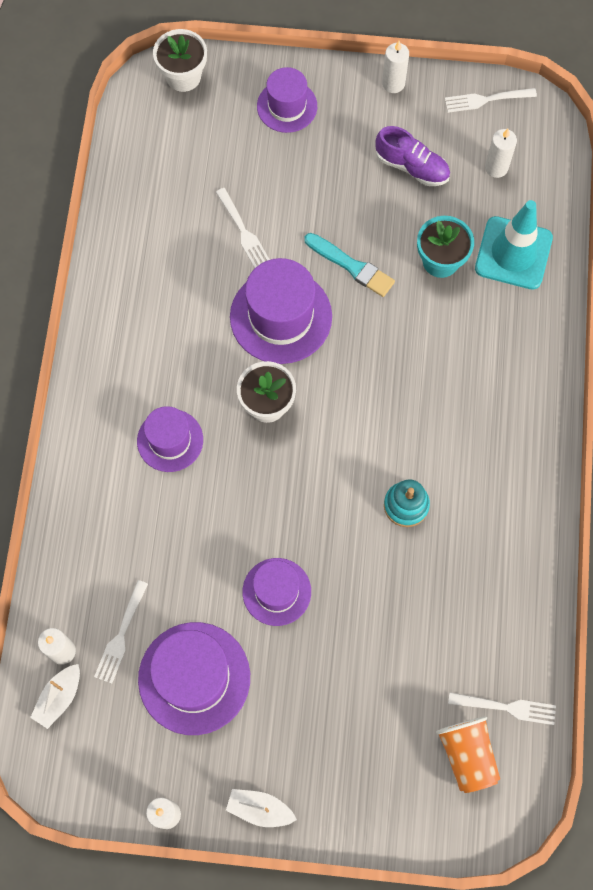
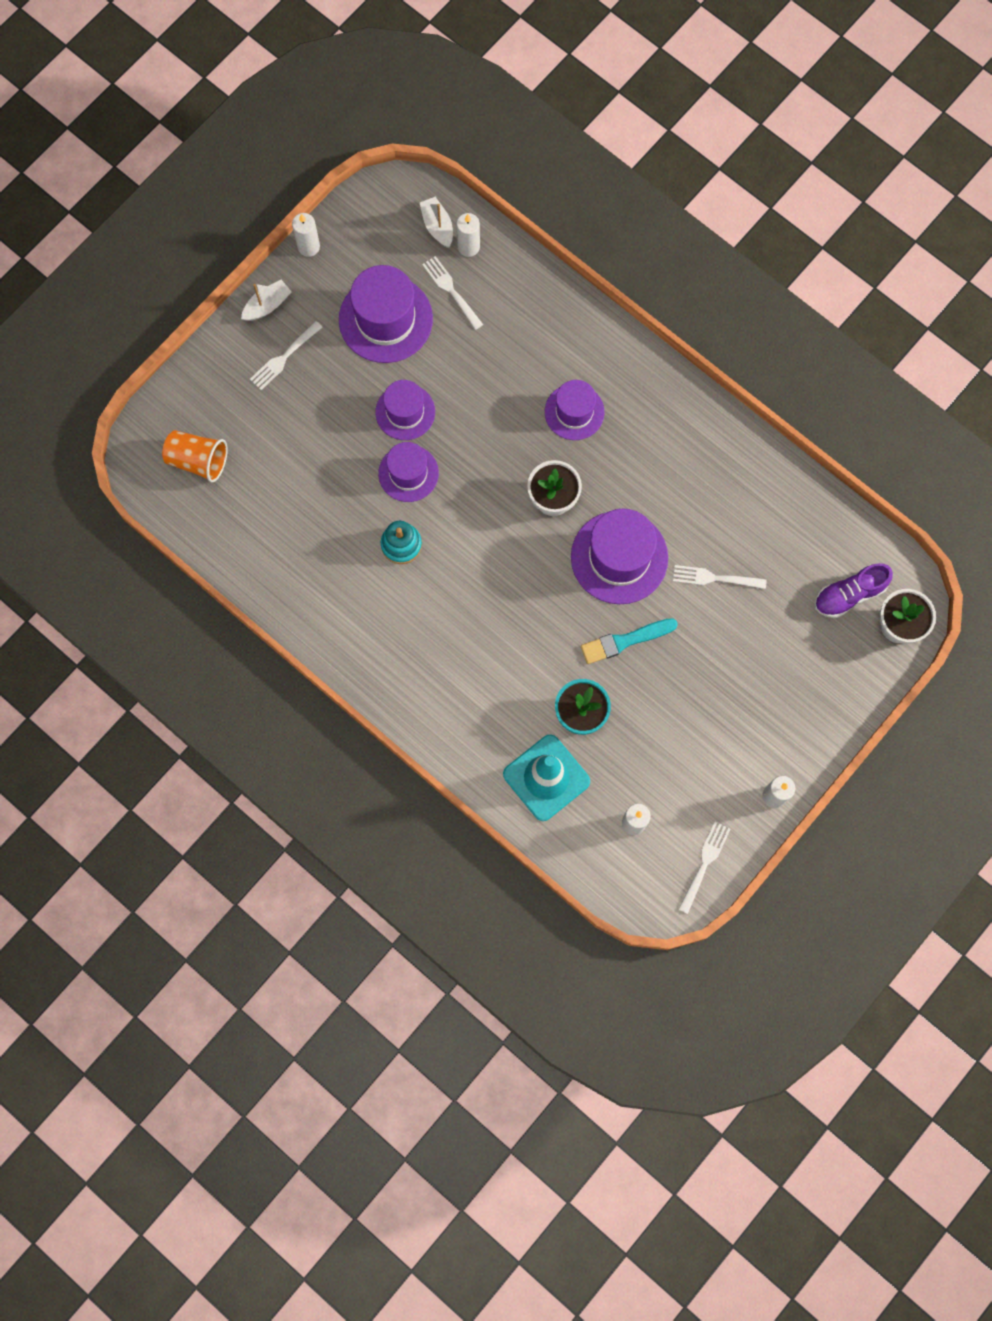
camera: 125 degrees right, 5 degrees up
(287, 106) = (811, 691): purple hat -> purple hat (408, 473)
(412, 167) = (682, 753): purple shoe -> purple shoe (849, 595)
(505, 707) = (208, 509): white fork -> white fork (284, 357)

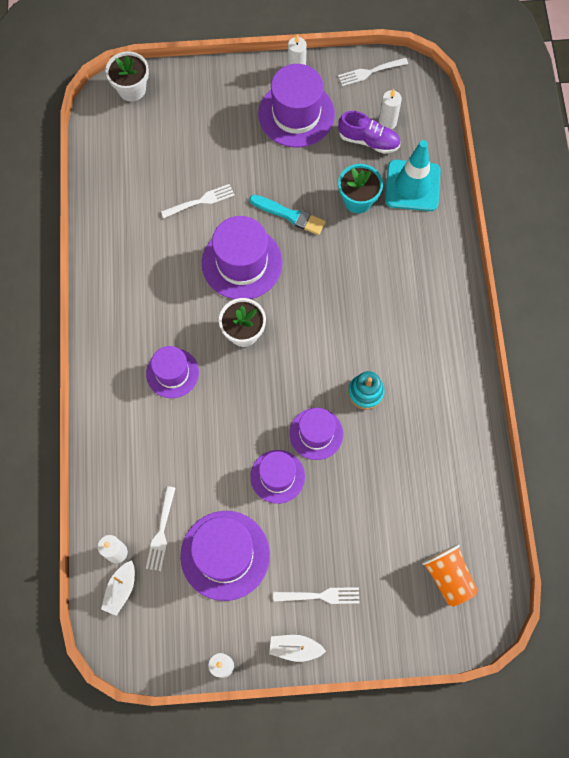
camera: 135 degrees left, 5 degrees down
(715, 578) = (200, 201): white fork -> white fork turned 75 degrees counterclockwise
(725, 748) = (296, 114): none -> purple hat
(849, 595) = (138, 127): purple shoe -> purple shoe (368, 141)

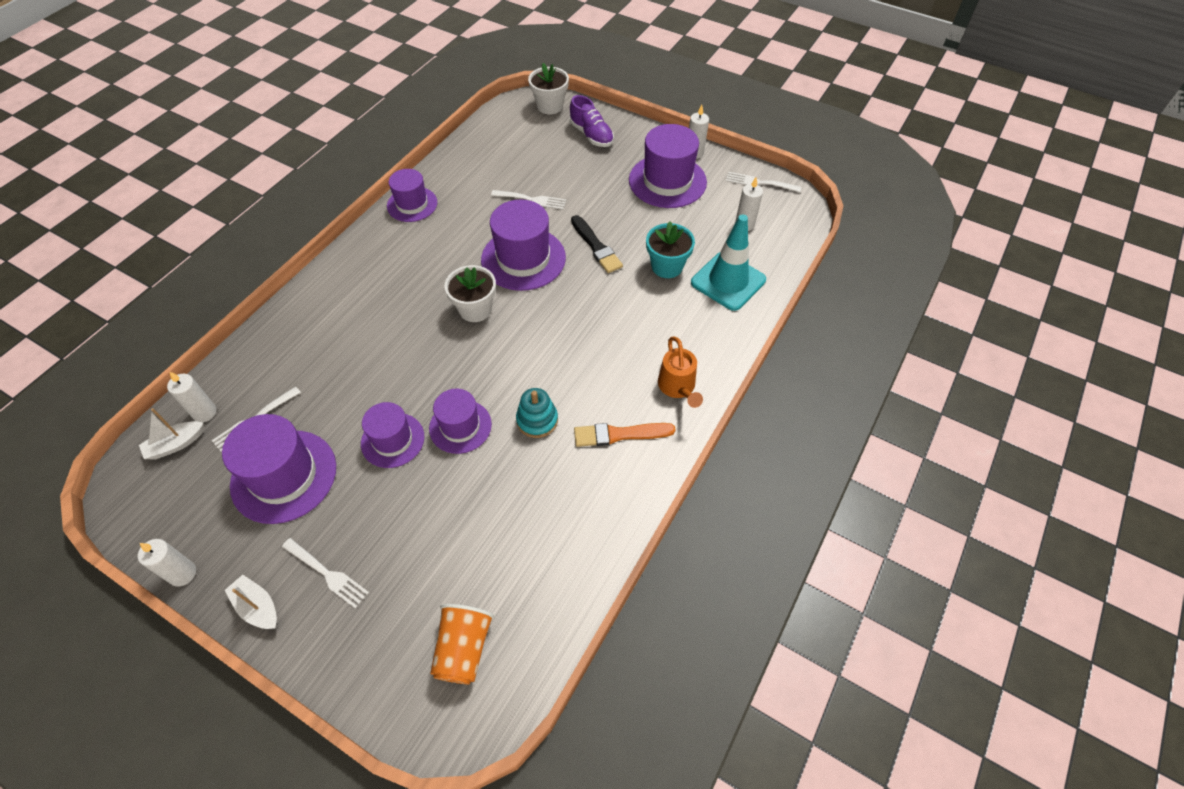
camera: 35 degrees right, 15 degrees down
(172, 373) = (388, 305): purple hat -> purple hat (412, 204)
(290, 215) = (596, 246): turquoise brush -> black brush
(368, 141) = (715, 229): purple shoe -> purple shoe (591, 135)
(430, 365) = (619, 434): none -> orange brush
(442, 302) = (678, 388): none -> orange watering can

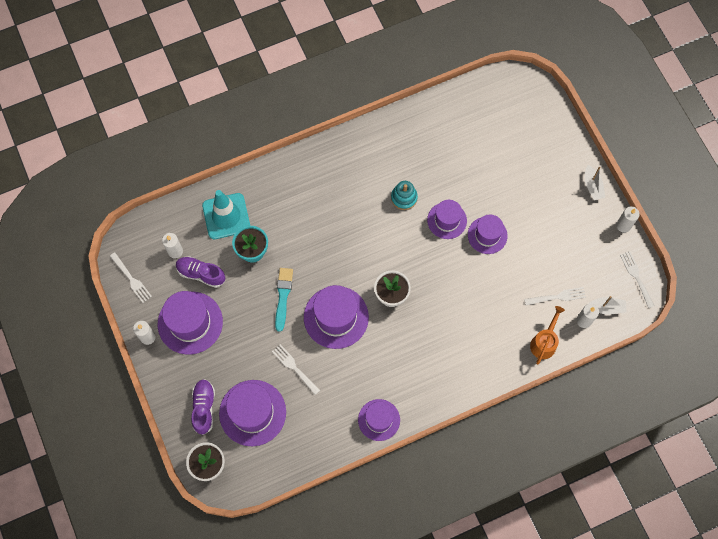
camera: 145 degrees left, 15 degrees up
(284, 476) = (554, 250): purple hat -> purple hat (252, 412)
(326, 573) = (554, 182): white fork -> white fork (636, 277)
(463, 649) = (508, 110): orange cup -> none
(596, 246) = (283, 296): black brush -> turquoise brush
(619, 434) = (367, 162): orange brush -> none
(678, 388) = (315, 168): orange watering can -> orange watering can (544, 342)
(698, 221) = (201, 274): none -> purple shoe

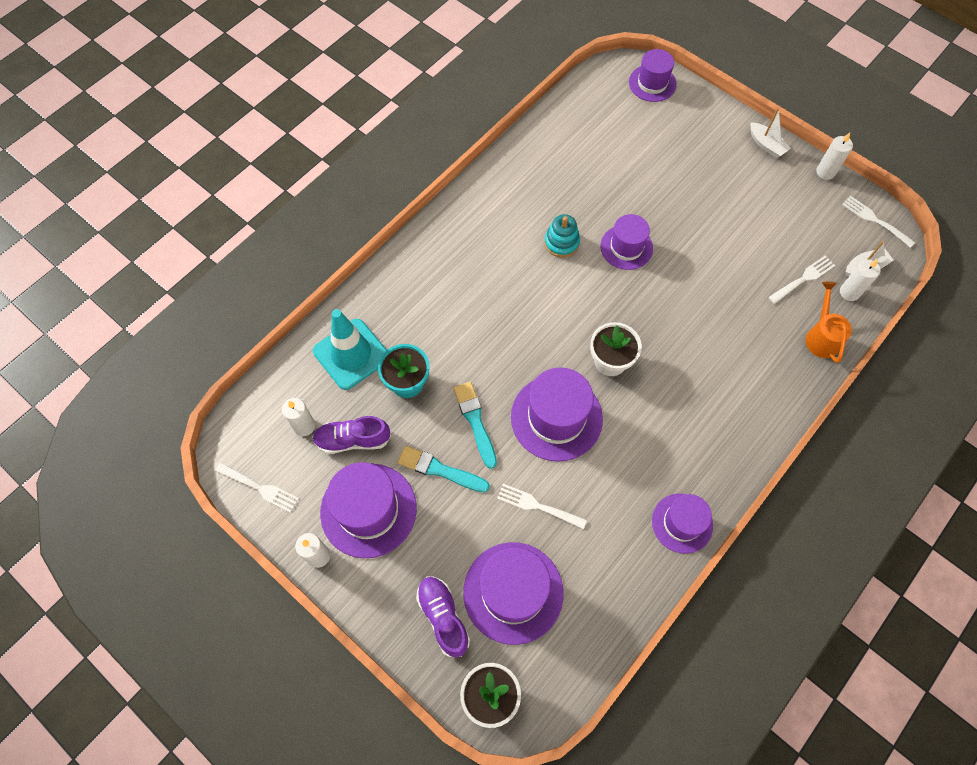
camera: 25 degrees left, 5 degrees down
(245, 317) = (440, 470): none -> turquoise brush
(487, 235) = (682, 244): purple hat -> purple hat (652, 83)

